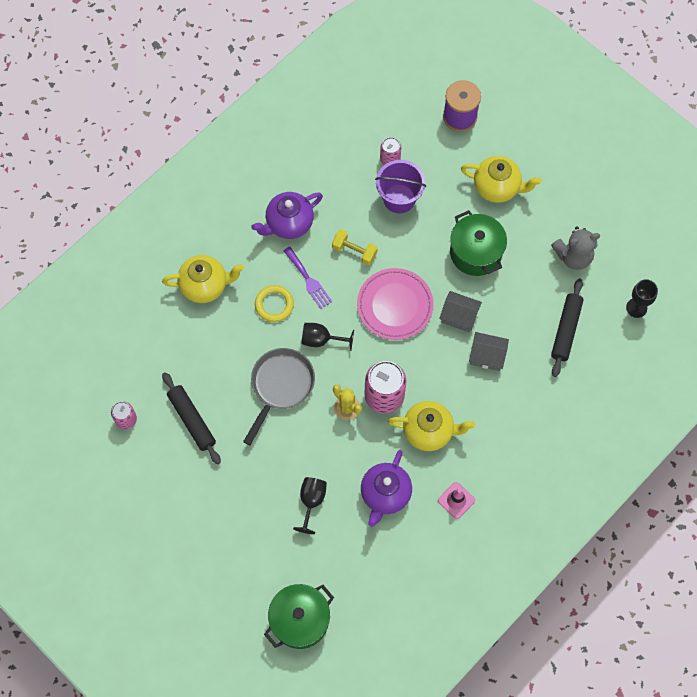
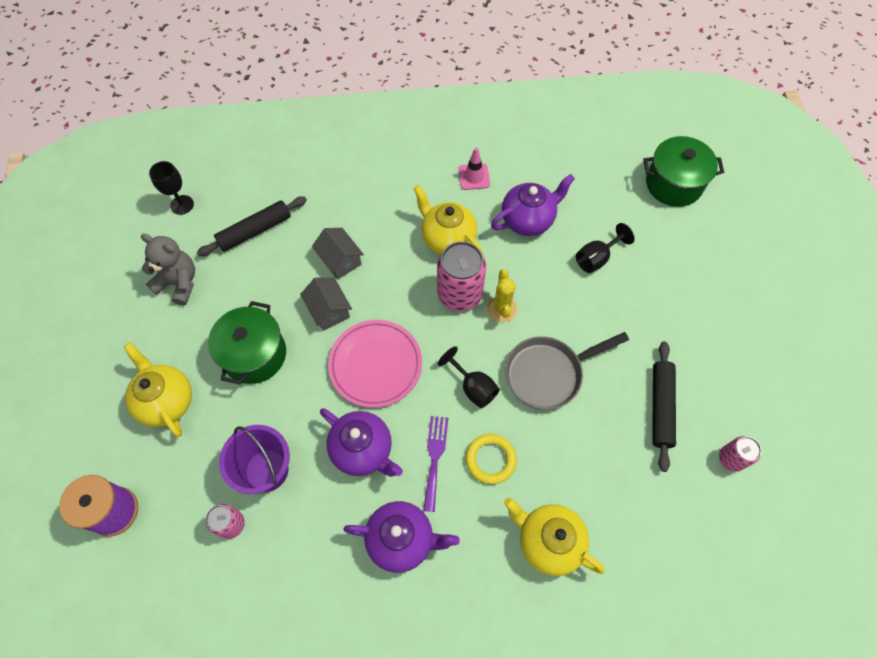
camera: 140 degrees left, 5 degrees down
(354, 251) = (363, 450): yellow dumbbell -> purple teapot

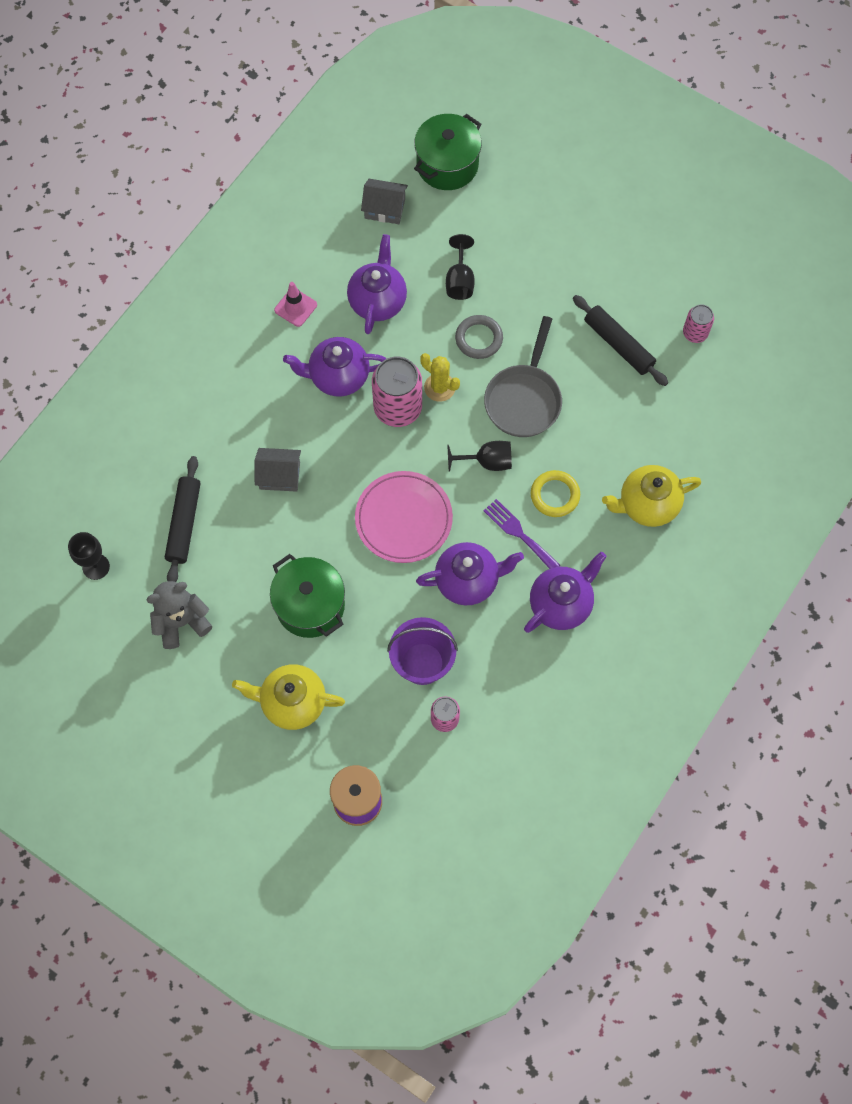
camera: 50 degrees left, 5 degrees up
(329, 310) = (320, 519): grey house -> grey house (384, 208)
(447, 239) = (338, 377): yellow teapot -> purple teapot
(565, 305) = (479, 339): none -> grey ring

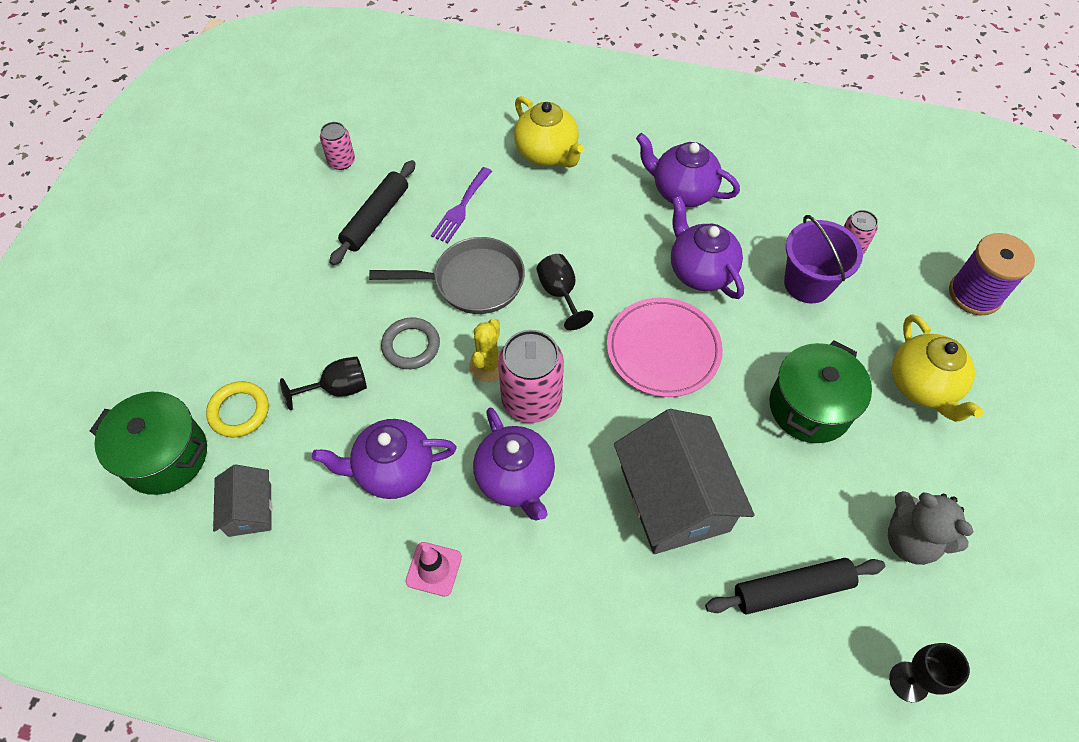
camera: 110 degrees left, 10 degrees down
(279, 475) = (674, 498): grey house -> grey house, size x1.93
(519, 533) = (627, 244): purple fork -> purple fork (461, 208)
(555, 495) = (571, 226): yellow ring -> yellow ring (239, 411)

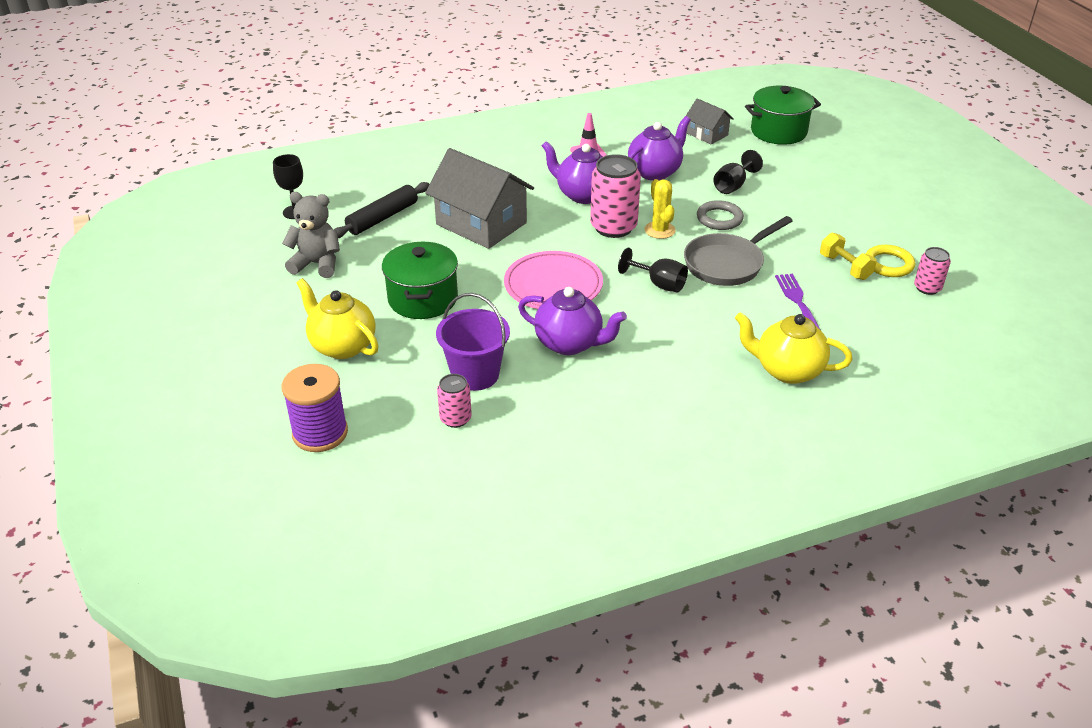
camera: 145 degrees right, 20 degrees down
(239, 411) = (770, 158): yellow ring -> yellow ring (888, 264)
(375, 218) = (845, 267): black rolling pin -> yellow dumbbell
(682, 191) = (641, 396): purple teapot -> none

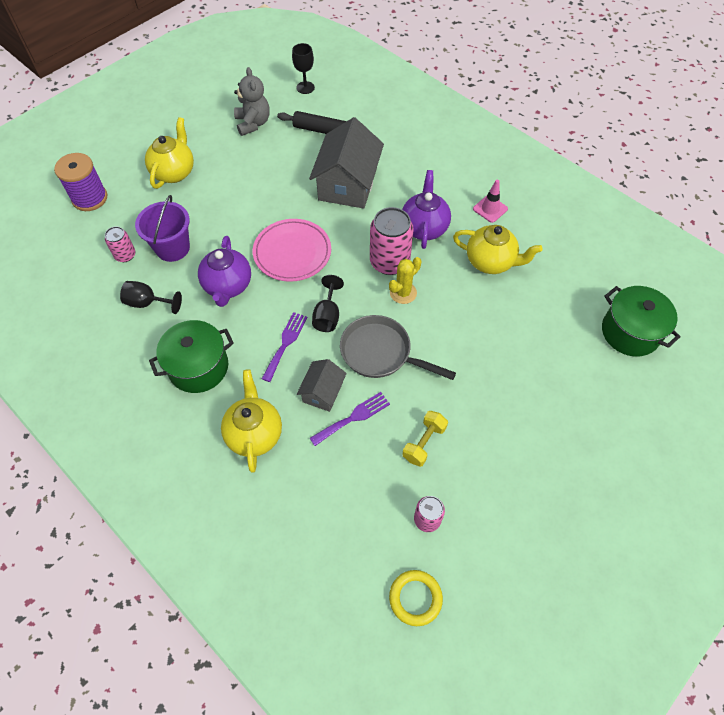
camera: 65 degrees right, 20 degrees up
(423, 299) = (241, 189): green pot -> green pot (198, 367)
(655, 172) = (491, 262): purple teapot -> yellow teapot
(679, 321) = (285, 343): none -> purple fork
(707, 134) = (582, 279): grey house -> grey house (322, 392)
(719, 218) = (445, 328): grey ring -> none
(733, 186) = (506, 323): black goblet -> black goblet (148, 303)
(888, 264) = (448, 478): yellow ring -> yellow ring (415, 598)

